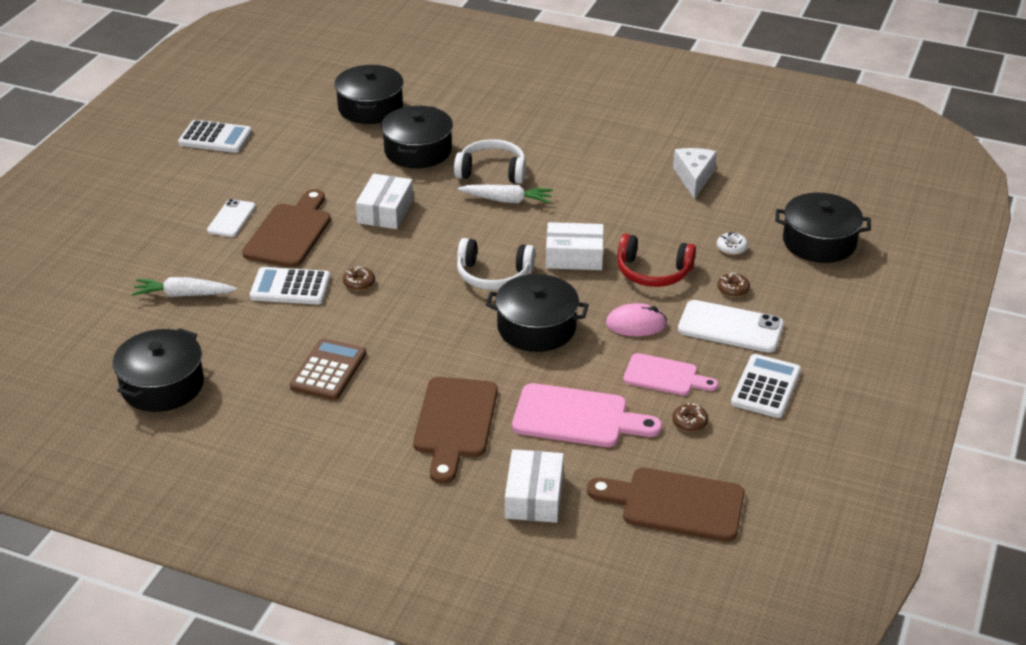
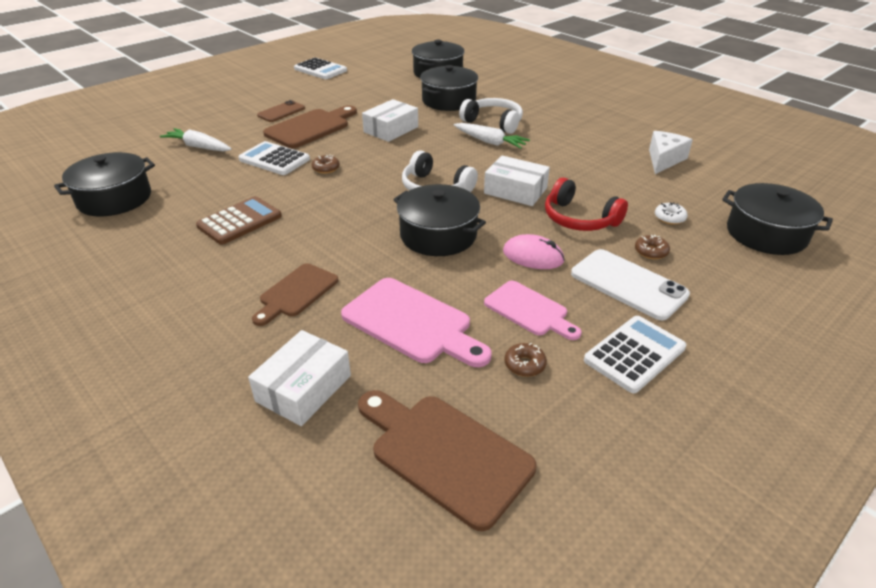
camera: 25 degrees right, 0 degrees up
(231, 219) = (281, 112): white phone -> brown phone
(454, 423) = (296, 292): brown cutting board -> brown cutting board, size x0.65

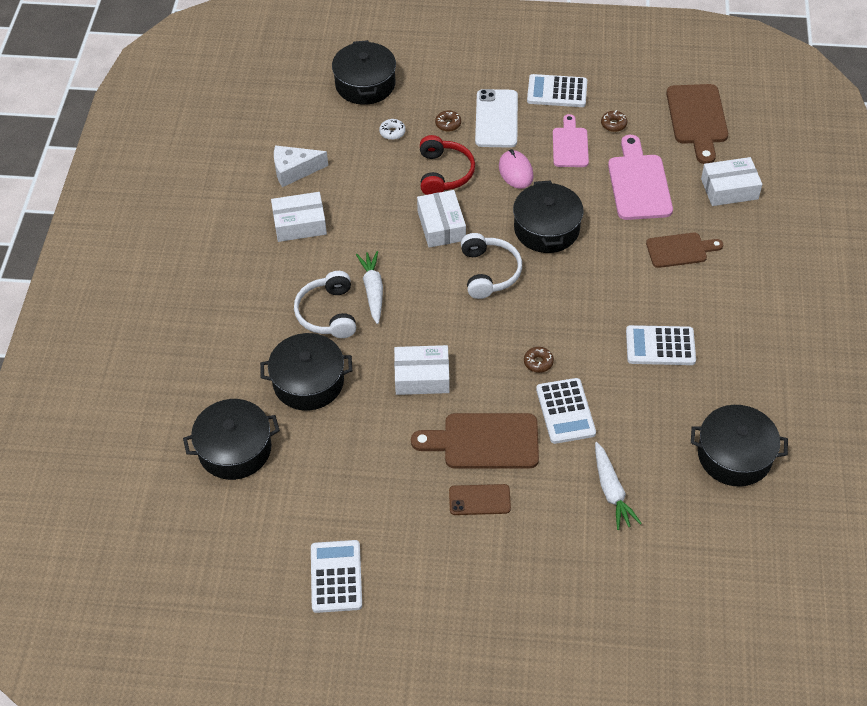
camera: 130 degrees left, 15 degrees up
(240, 221) = (660, 346): brown calculator -> white calculator
(596, 142) = (300, 224): none -> white box

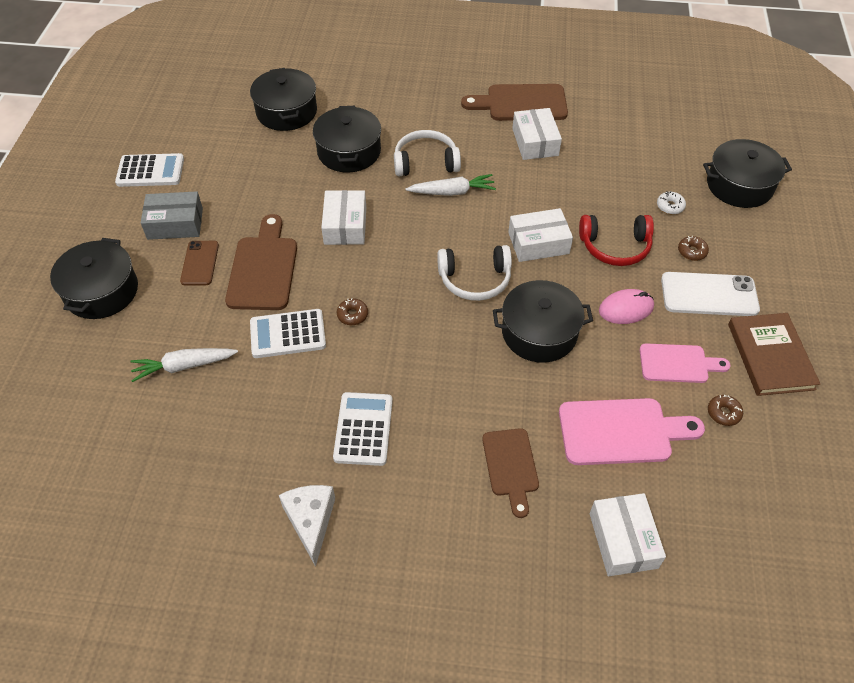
camera: 90 degrees right, 0 degrees up
(294, 171) = (604, 137): white cheese -> white cheese (310, 521)
(422, 534) = (175, 223): none -> grey box
(557, 92) = (770, 356): white calculator -> brown book
(697, 119) = (755, 516): brown cutting board -> brown cutting board (521, 103)
(734, 455) = (201, 487): black pot -> black pot (101, 291)

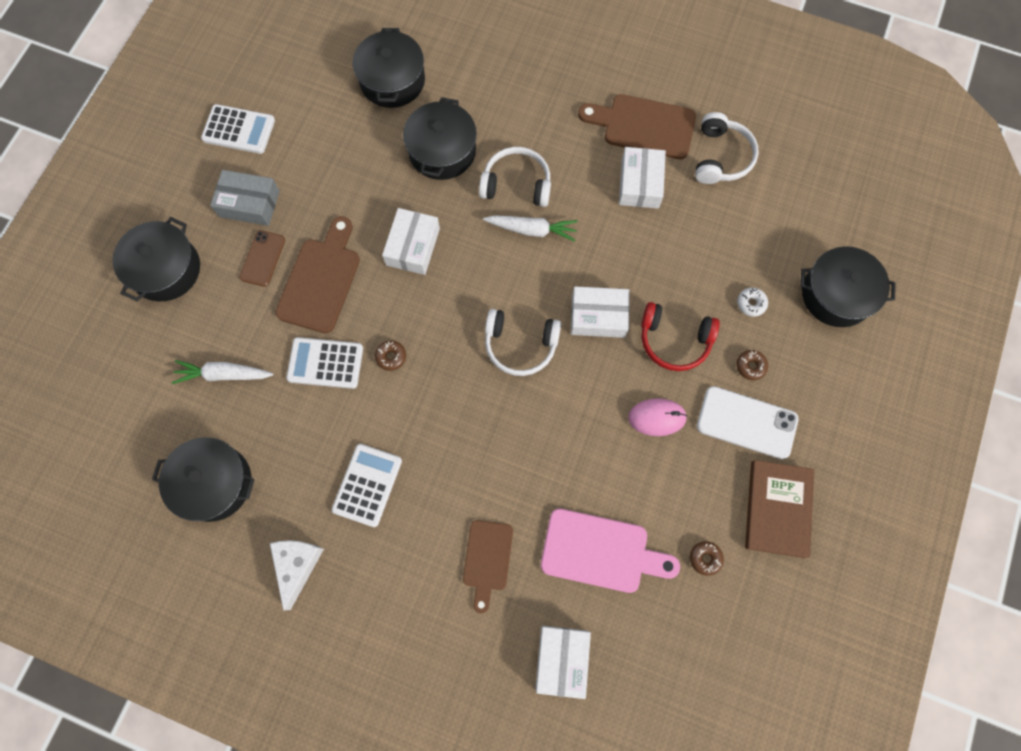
camera: 15 degrees right, 20 degrees up
(539, 332) = (562, 423): black pot -> black pot (214, 483)
(596, 112) = (721, 157): none -> white headphones
(678, 364) = (683, 493): pink cutting board -> none

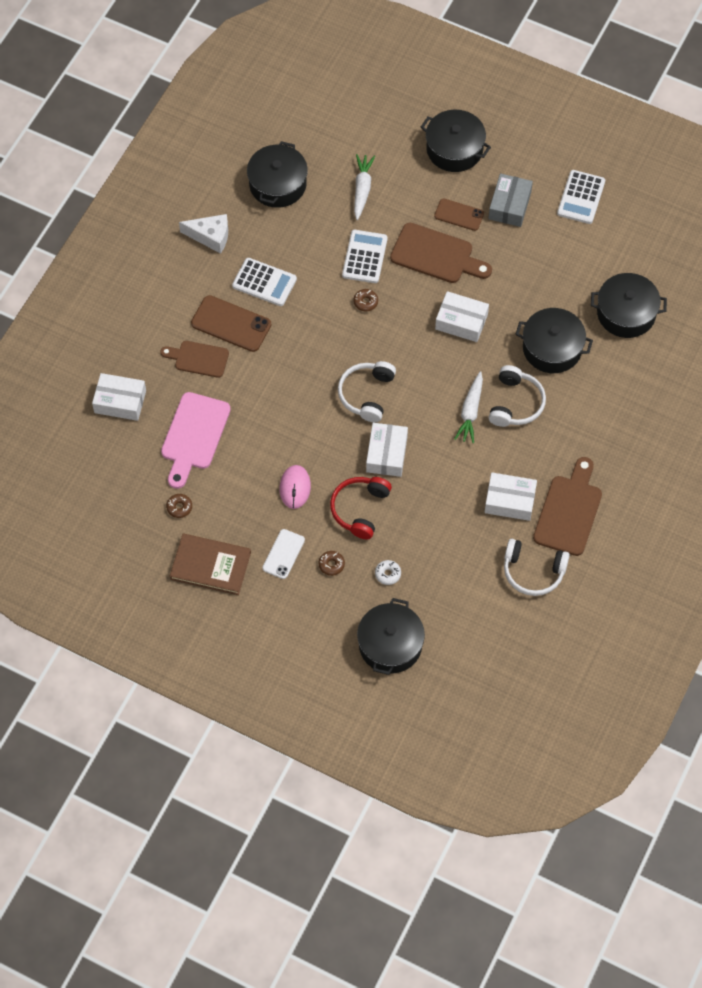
camera: 95 degrees right, 10 degrees down
(432, 522) = (231, 324): none -> brown phone
(746, 422) = (283, 554): white phone -> white phone, size x0.64

